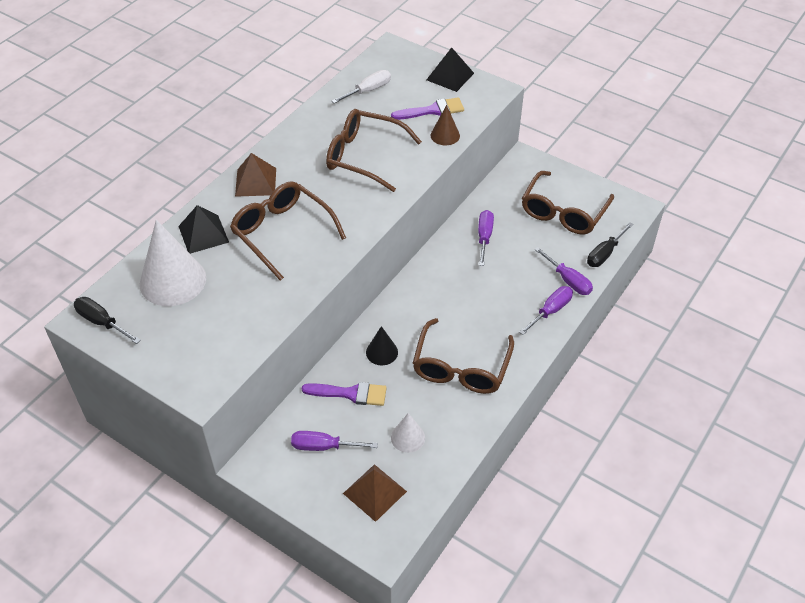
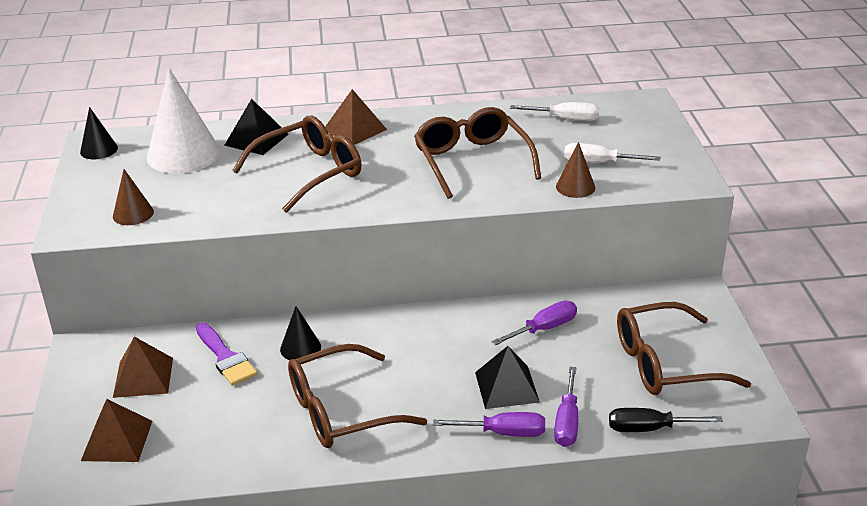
camera: 50 degrees right, 15 degrees down
(102, 322) = (99, 150): black screwdriver -> black cone
(221, 346) = (133, 214): none -> brown cone
(282, 233) = (309, 173): brown glasses -> brown glasses turned 45 degrees clockwise
(323, 446) = (143, 377): purple screwdriver -> brown pyramid
(408, 437) = (208, 424): white cone -> none
(432, 110) = (598, 163): purple brush -> white screwdriver
(450, 76) = (666, 148): black pyramid -> black pyramid (506, 387)

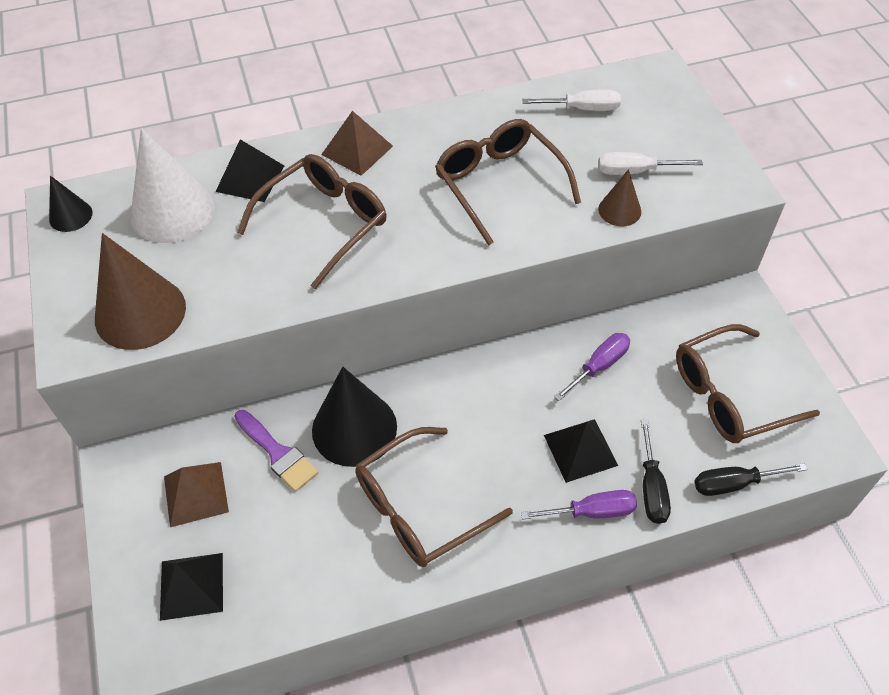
camera: 10 degrees left, 20 degrees up
(117, 440) = (191, 586): brown pyramid -> black pyramid
(133, 214) = (140, 312): brown cone -> brown cone, size x1.96
(300, 348) = (354, 428): black cone -> black cone, size x1.96
(567, 422) = (651, 487): purple screwdriver -> black screwdriver

